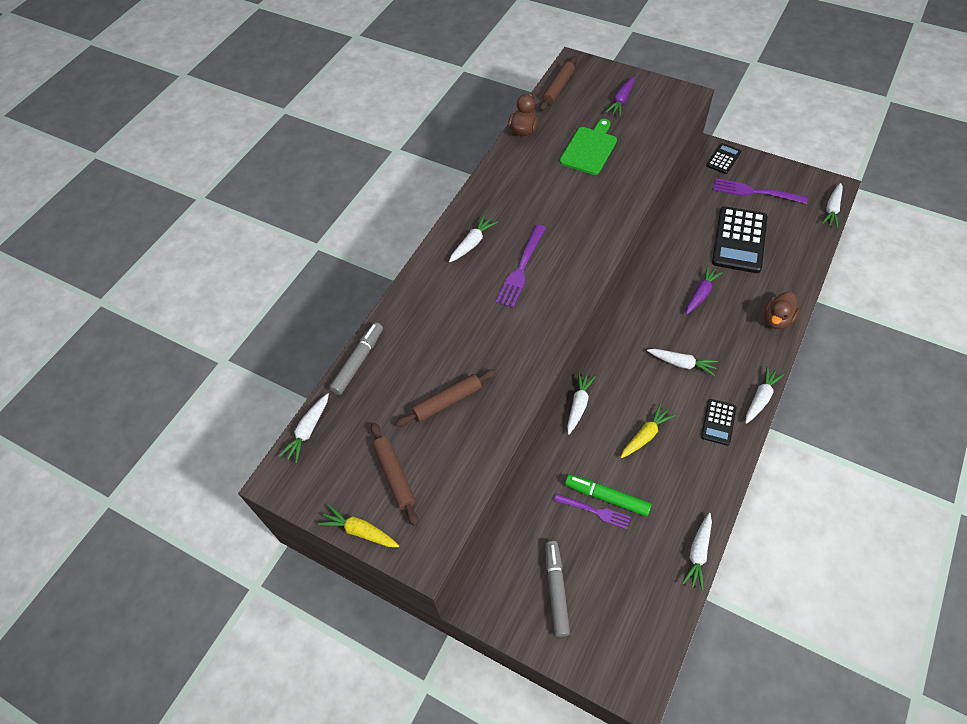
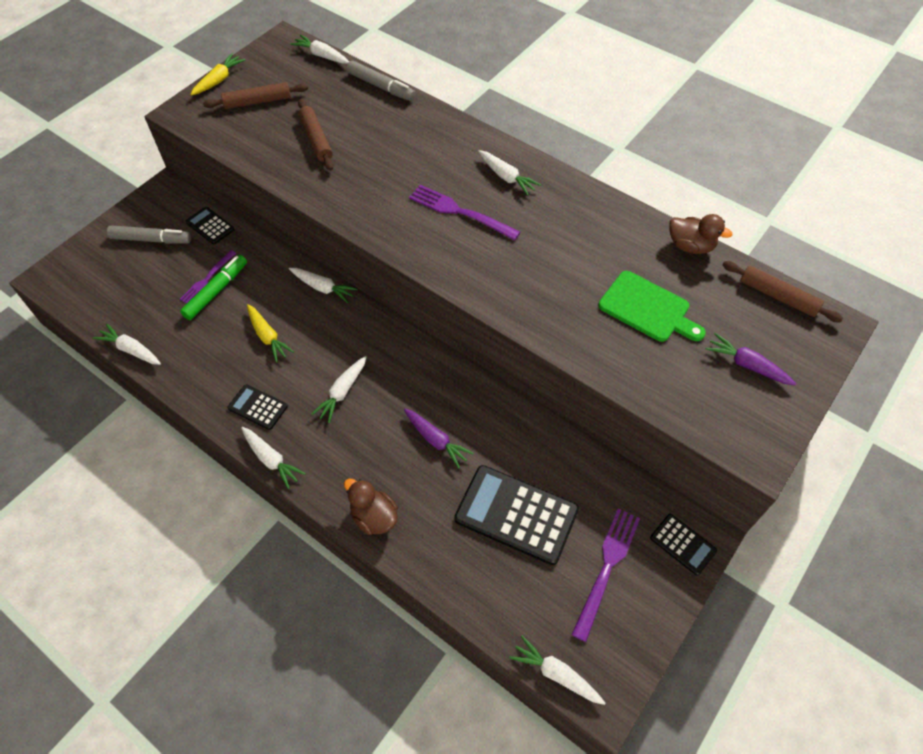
camera: 95 degrees right, 0 degrees up
(524, 533) = (210, 226): none -> black calculator

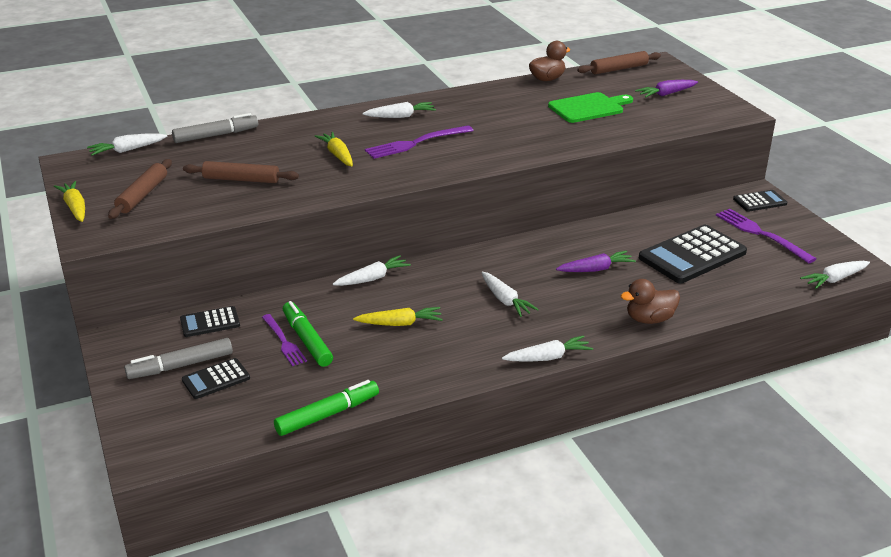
camera: 60 degrees left, 25 degrees down
(131, 350) = (328, 415): white carrot -> green marker
(151, 240) = (180, 366): grey marker -> grey marker turned 150 degrees counterclockwise
(258, 407) = (480, 350): black calculator -> black calculator (216, 379)
(399, 173) = (337, 155): none -> yellow carrot

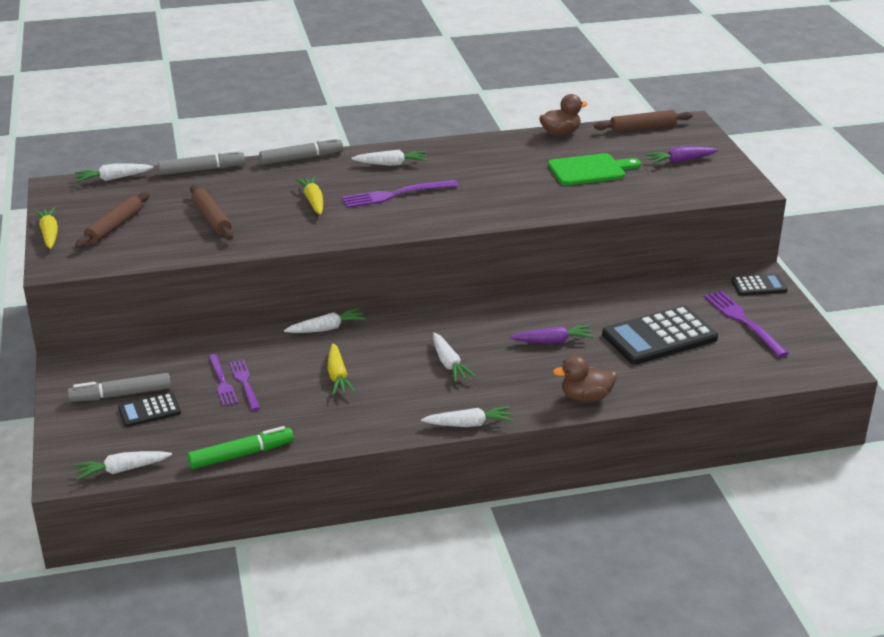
camera: 10 degrees right, 0 degrees up
(210, 322) = (159, 356): black calculator -> none
(241, 179) = (212, 219): brown rolling pin -> brown rolling pin turned 45 degrees clockwise
(307, 340) = (244, 382): green marker -> purple fork
(311, 118) = (301, 158): none -> grey marker
(400, 323) = (338, 376): yellow carrot -> yellow carrot turned 75 degrees clockwise
(834, 279) = (798, 376): white carrot -> white carrot (122, 470)

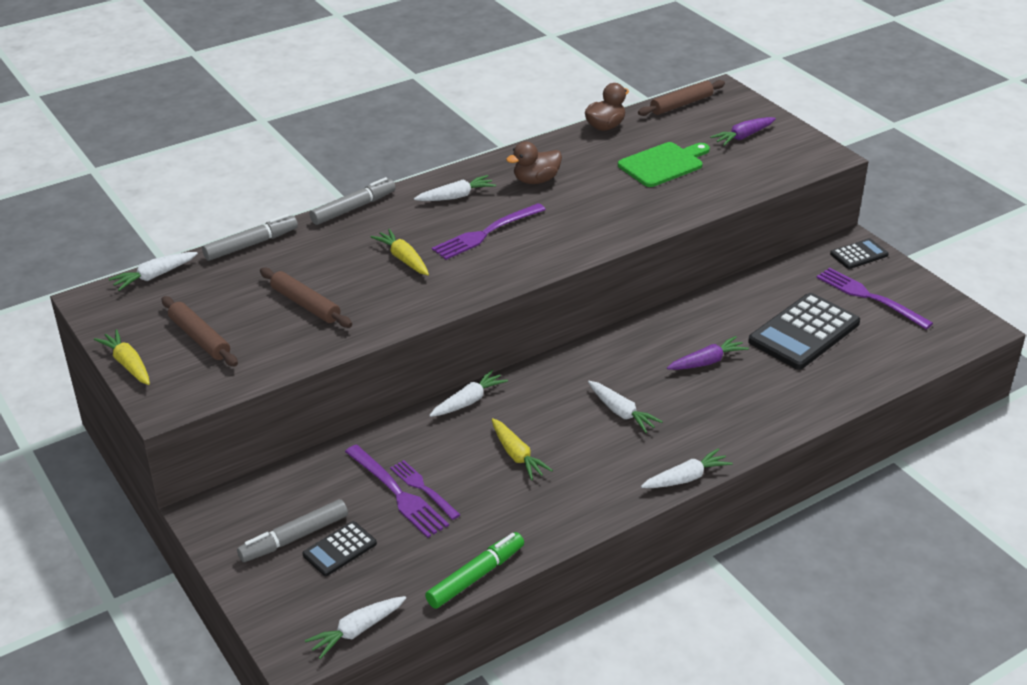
camera: 20 degrees left, 5 degrees up
(114, 226) = (199, 338): brown rolling pin -> brown rolling pin turned 45 degrees counterclockwise
(222, 382) = (398, 494): purple fork -> purple fork, size x1.51
(586, 397) = (778, 418): brown duck -> brown duck (536, 180)

